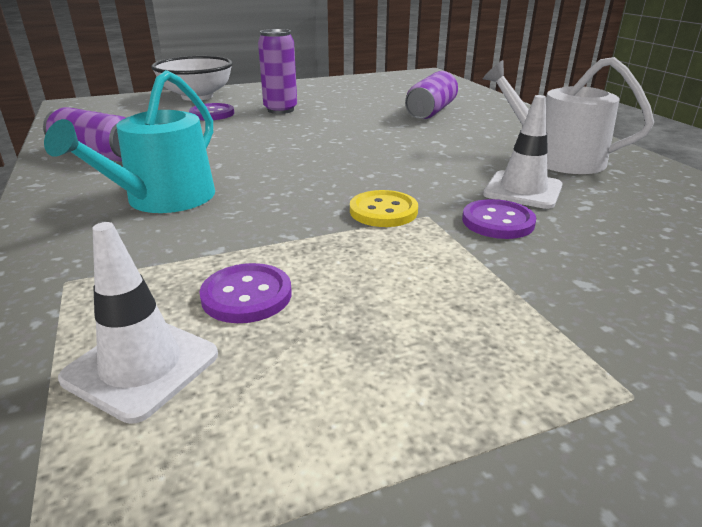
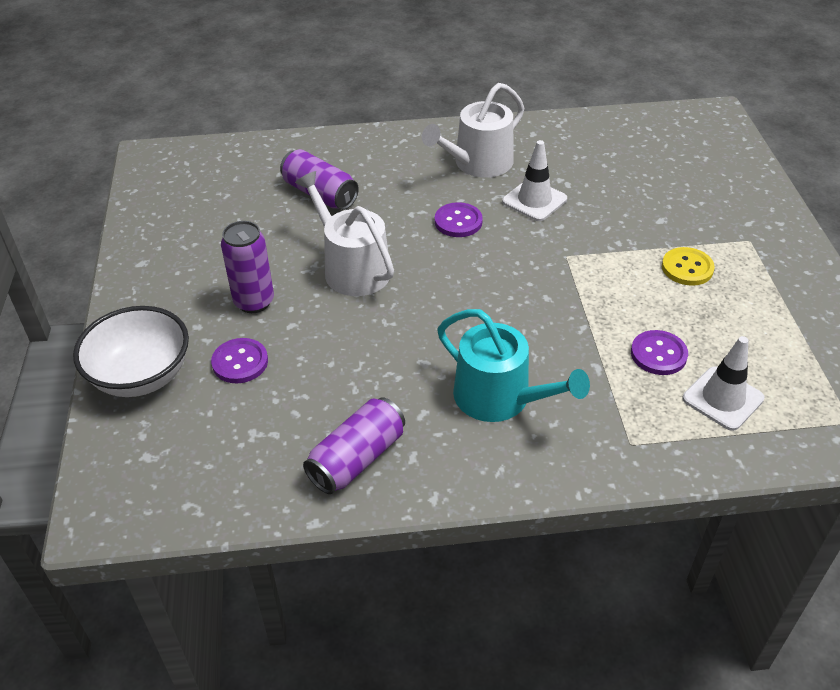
camera: 75 degrees left, 15 degrees up
(338, 130) = (352, 268): none -> white watering can
(383, 211) = (553, 275): yellow button -> yellow button (687, 268)
(498, 221) = (582, 227): purple button -> purple button (458, 221)

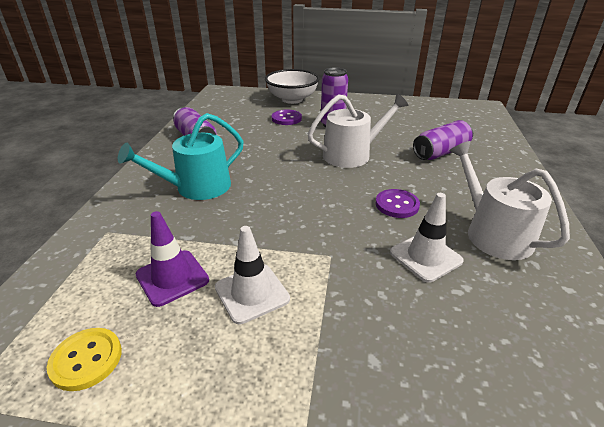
camera: 105 degrees right, 10 degrees down
(658, 354) = (172, 277): purple button -> purple traffic cone
(687, 268) = (274, 350): yellow button -> yellow button (86, 360)
(722, 398) = (90, 302): white traffic cone -> white traffic cone (252, 293)

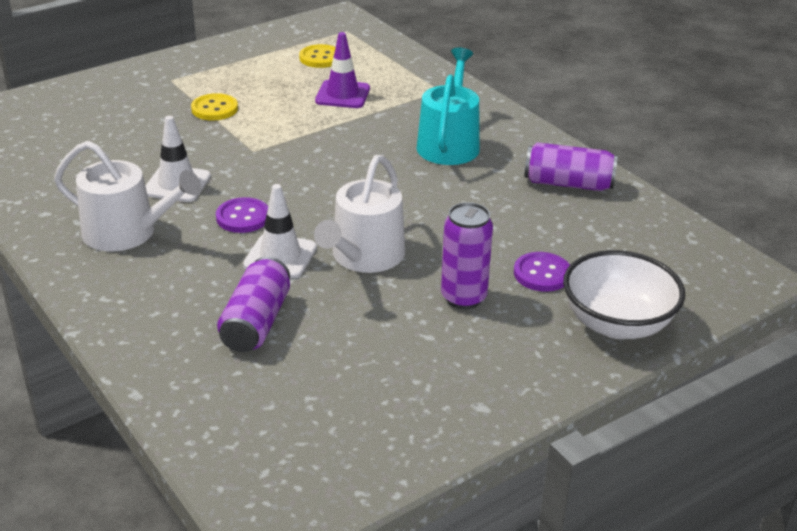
camera: 135 degrees right, 0 degrees up
(252, 293) = (279, 111): white traffic cone -> white traffic cone (280, 256)
(306, 341) = (214, 109): none -> yellow button

